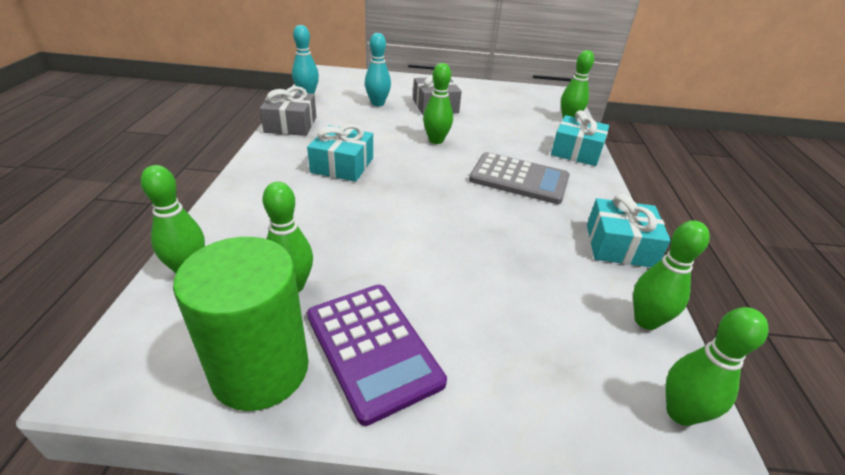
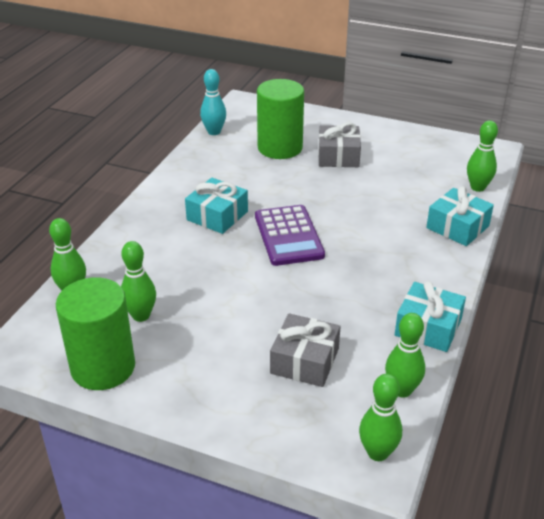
camera: 20 degrees right, 0 degrees up
(291, 124) = (187, 166): grey gift -> grey gift (305, 361)
(372, 348) = (180, 368): purple calculator -> purple calculator (288, 236)
(377, 103) = (280, 148): turquoise bowling pin -> green cylinder
(436, 140) = (317, 198): green bowling pin -> none
(519, 179) = (375, 250): grey calculator -> none

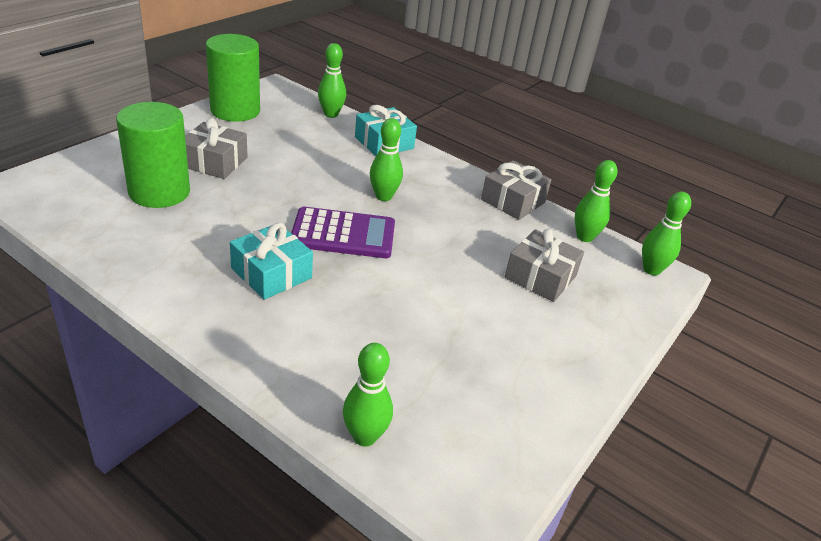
camera: 80 degrees left, 0 degrees up
(103, 367) = (521, 427): green cylinder -> green cylinder (235, 111)
(141, 315) = (438, 377): green bowling pin -> green bowling pin (383, 196)
(214, 132) = (66, 229): turquoise bowling pin -> none
(428, 327) = (513, 201): turquoise gift -> grey gift

